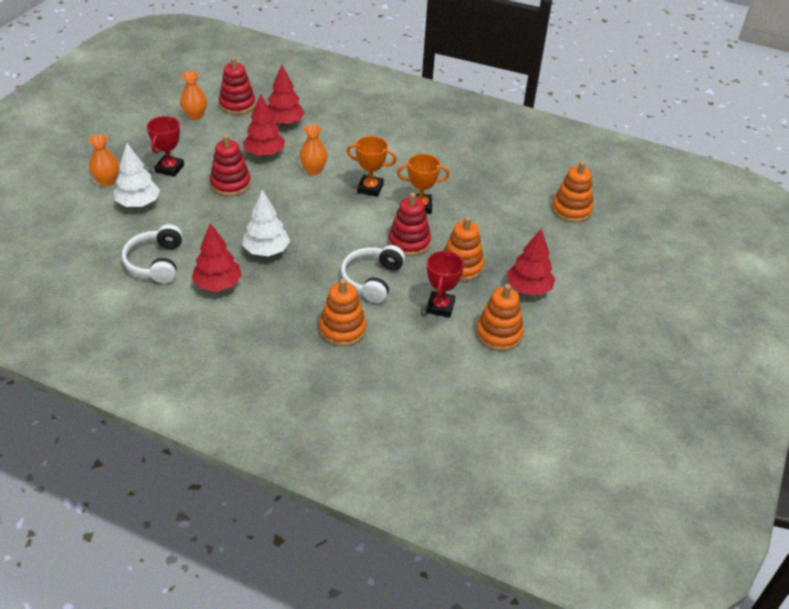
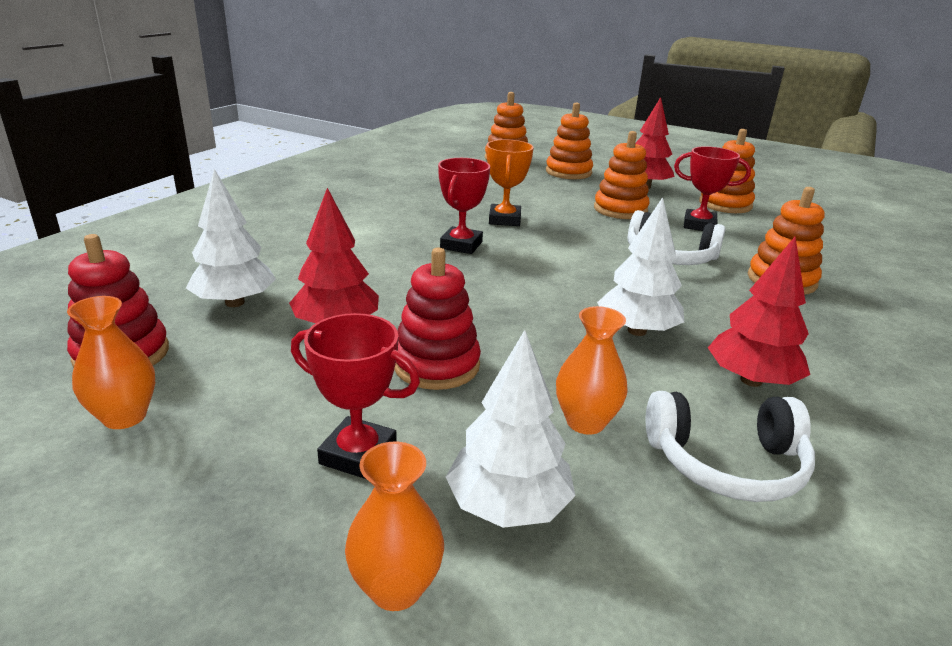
camera: 85 degrees left, 15 degrees down
(284, 122) = (234, 302): red tree -> white tree
(313, 170) = (404, 283): orange vase -> orange vase (585, 422)
(370, 188) = (461, 245): orange trophy -> red trophy
(409, 242) = (582, 231): red stacking toy -> none
(549, 245) = (568, 172): none -> orange stacking toy

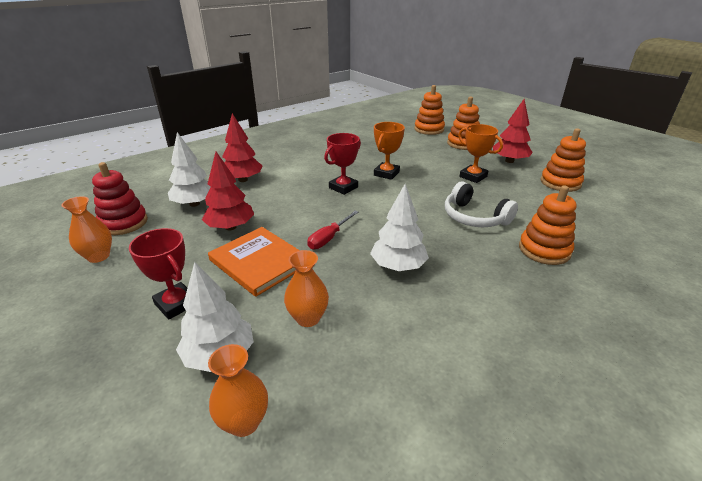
camera: 25 degrees right, 5 degrees up
(396, 588) = (130, 380): orange vase -> orange vase (244, 422)
(436, 365) = (259, 262): red stacking toy -> orange book
(508, 313) = (329, 238): none -> red screwdriver
(620, 210) = (473, 176): orange stacking toy -> orange trophy
(699, 225) = (522, 196): red trophy -> none
(726, 464) = (367, 369): white headphones -> none
(751, 380) = (442, 318): red tree -> red tree (243, 180)

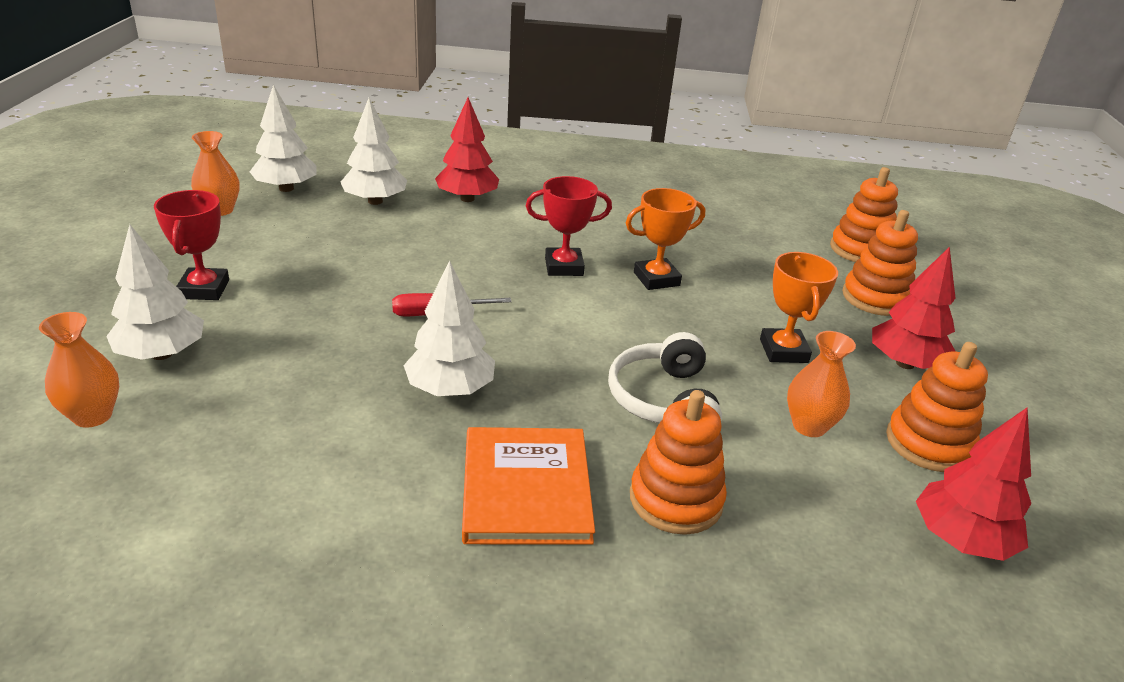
camera: 40 degrees right, 0 degrees up
(123, 223) = (286, 188): red stacking toy -> white tree
(230, 227) = (365, 245): red tree -> red tree (961, 540)
(259, 262) = (328, 295): orange book -> orange book (526, 489)
(308, 318) = (274, 375): orange vase -> orange vase (809, 426)

